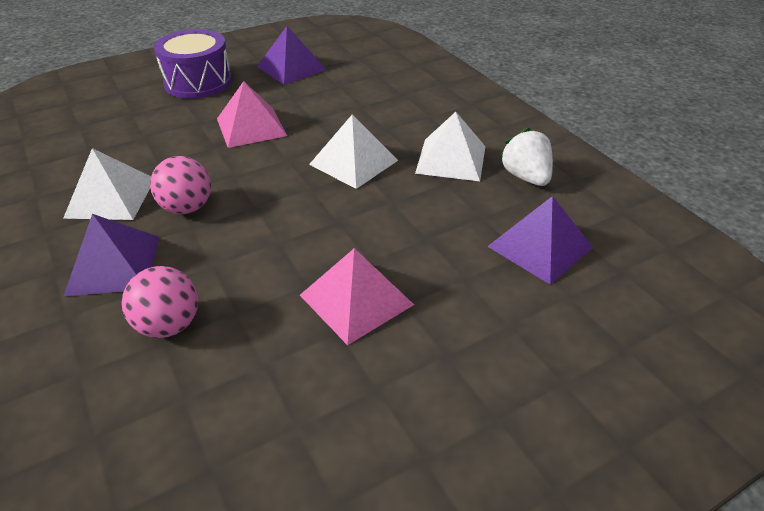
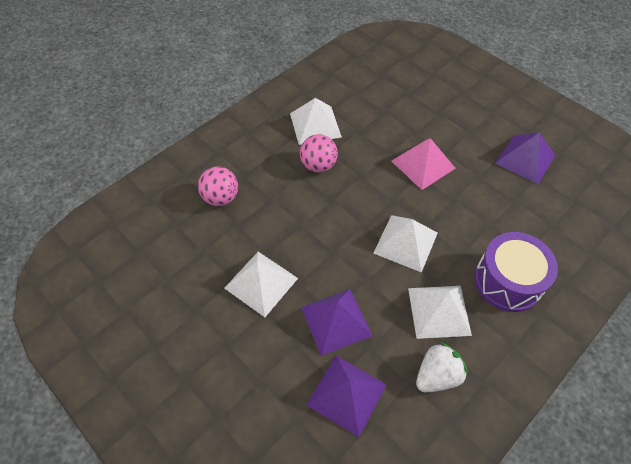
camera: 75 degrees right, 15 degrees up
(114, 265) = (259, 153): purple pyramid -> purple pyramid (336, 321)
(198, 82) = (468, 110): purple drum -> purple drum (507, 281)
(356, 299) = (261, 283): pink pyramid -> white pyramid

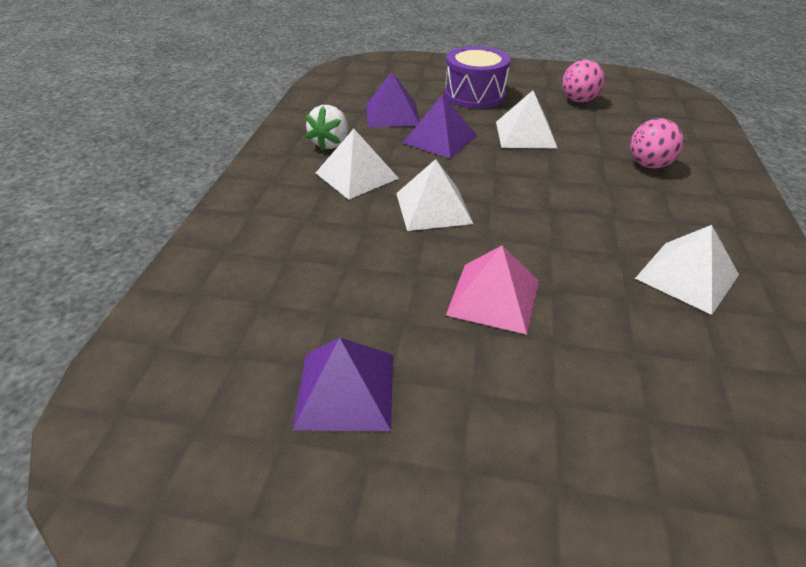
camera: 145 degrees right, 15 degrees down
(318, 165) = (610, 232): pink ball -> pink ball (578, 100)
(507, 281) = (298, 222): purple drum -> purple drum (474, 95)

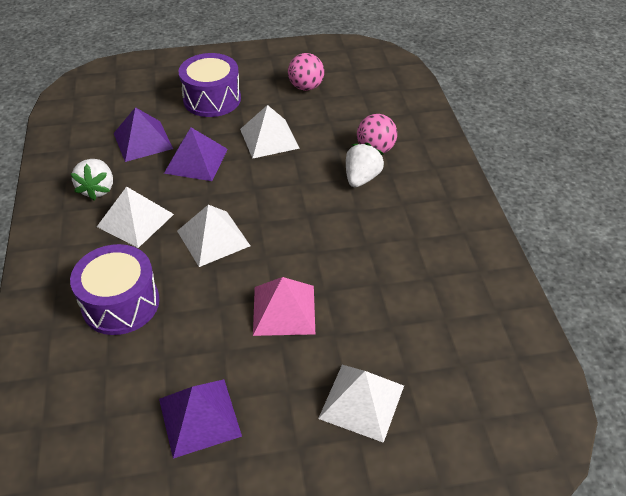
camera: 20 degrees left, 5 degrees up
(307, 245) = (121, 303): none -> purple drum
(626, 187) = (361, 178): none -> white strawberry
(687, 276) = (417, 252): white pyramid -> white pyramid (362, 402)

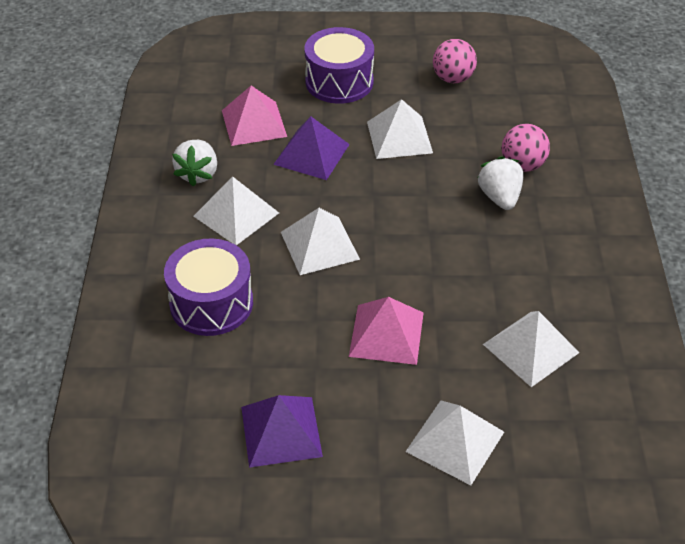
camera: 10 degrees right, 0 degrees up
(143, 140) = (254, 123): purple pyramid -> pink pyramid
(361, 178) = (499, 197): white strawberry -> white strawberry turned 45 degrees counterclockwise
(412, 304) = (530, 348): none -> white pyramid

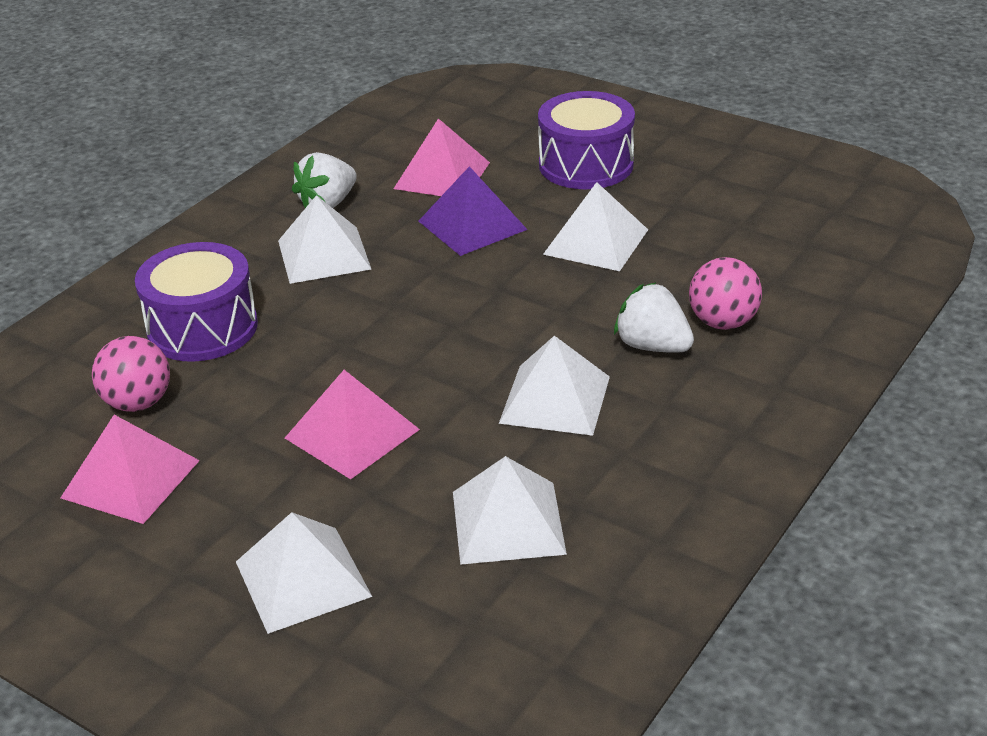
camera: 35 degrees right, 10 degrees down
(281, 431) = (131, 479): purple pyramid -> pink pyramid
(319, 245) = (378, 316): white pyramid -> white pyramid (555, 399)
(453, 78) = (733, 203): pink ball -> pink ball (138, 403)
(499, 197) = (653, 346): white strawberry -> white strawberry turned 75 degrees counterclockwise

